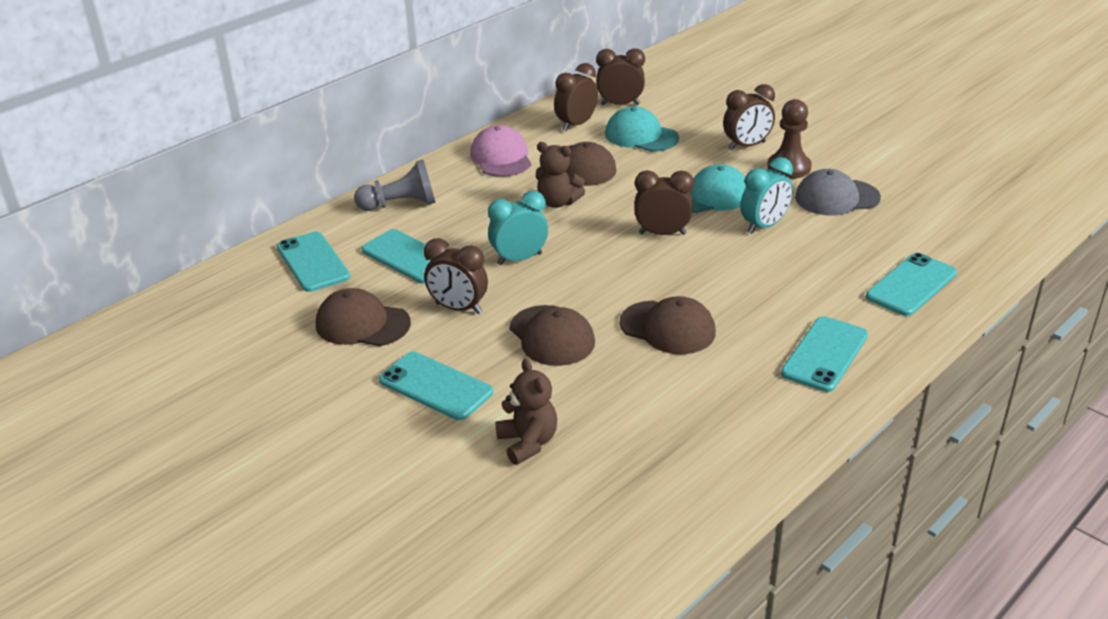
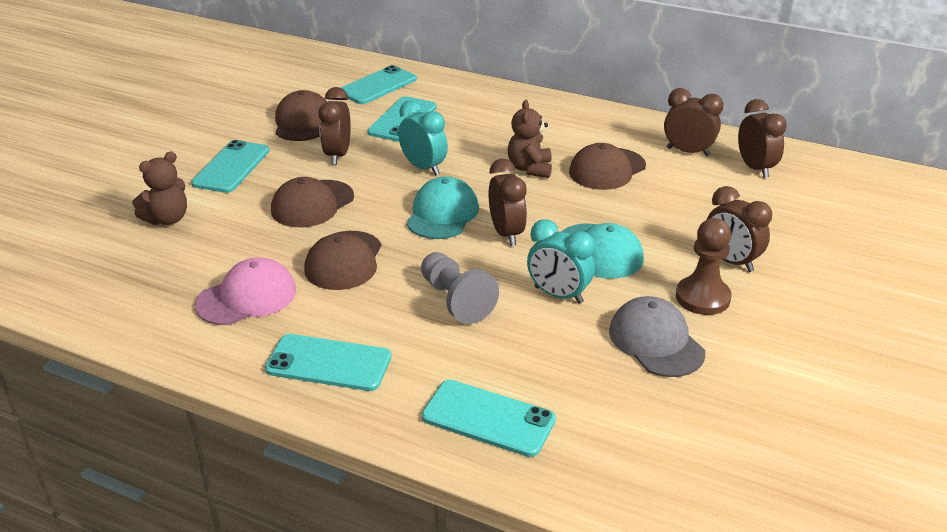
camera: 70 degrees right, 0 degrees up
(400, 204) = (480, 100): grey pawn -> grey pawn (455, 300)
(501, 157) = (592, 126): pink cap -> pink cap (247, 297)
(641, 136) = (696, 191): turquoise cap -> turquoise cap (442, 214)

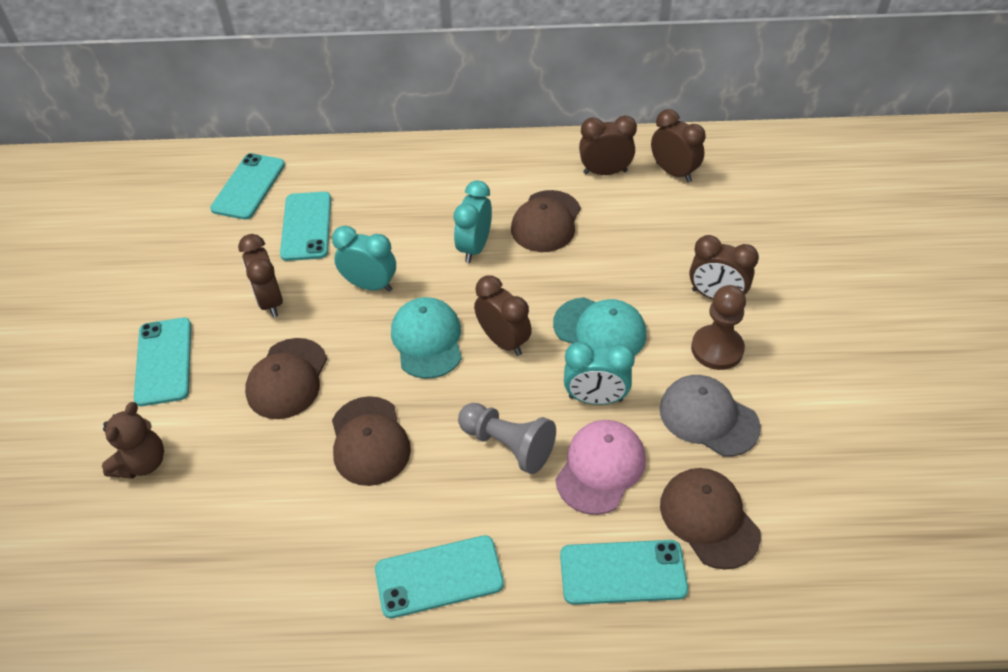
camera: 25 degrees left, 15 degrees up
(247, 297) = (302, 531): pink cap -> pink cap (600, 468)
(303, 122) = (200, 267): brown cap -> brown cap (709, 519)
(530, 168) = (474, 247): brown teddy bear -> turquoise clock

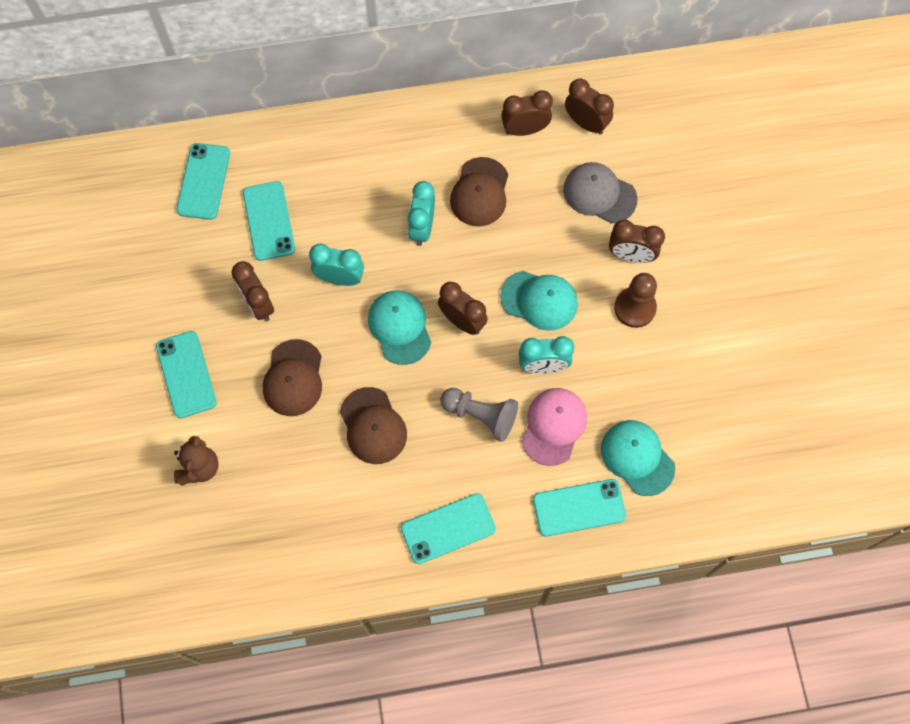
camera: 10 degrees left, 20 degrees up
(708, 417) = (631, 372): grey cap -> grey cap (599, 194)
(709, 519) = (637, 458): brown cap -> turquoise cap

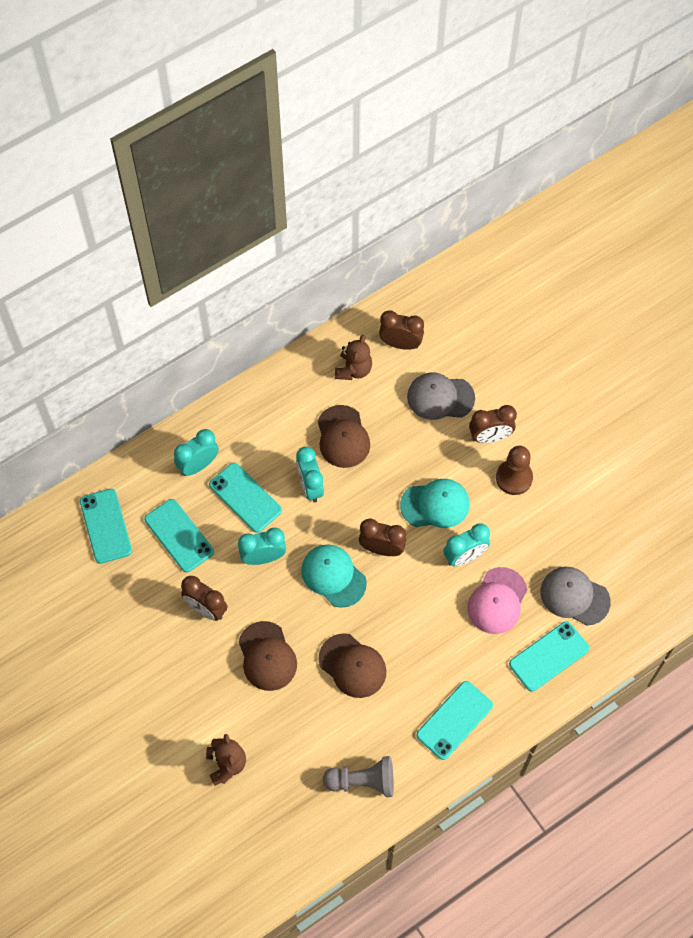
camera: 25 degrees left, 5 degrees down
(186, 374) = (175, 693): turquoise phone -> turquoise phone (245, 497)
(323, 160) = (198, 465): none -> turquoise clock
(481, 415) = (435, 618): grey pawn -> grey pawn (362, 781)
(525, 129) = (353, 369): brown clock -> brown teddy bear
(554, 426) = (497, 601): pink cap -> pink cap turned 150 degrees counterclockwise
(637, 458) = (574, 596): turquoise cap -> grey cap

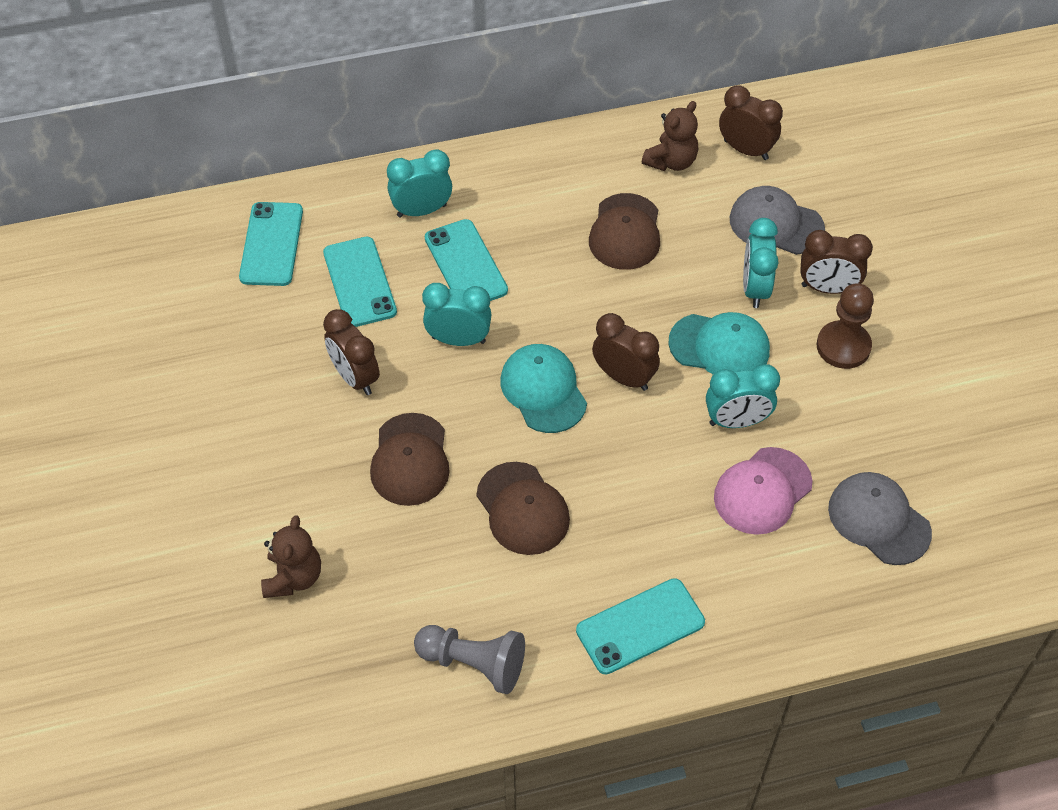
camera: 20 degrees right, 10 degrees down
(310, 486) = (557, 276): turquoise clock -> turquoise clock (755, 288)
(549, 656) = (812, 587): turquoise phone -> none

